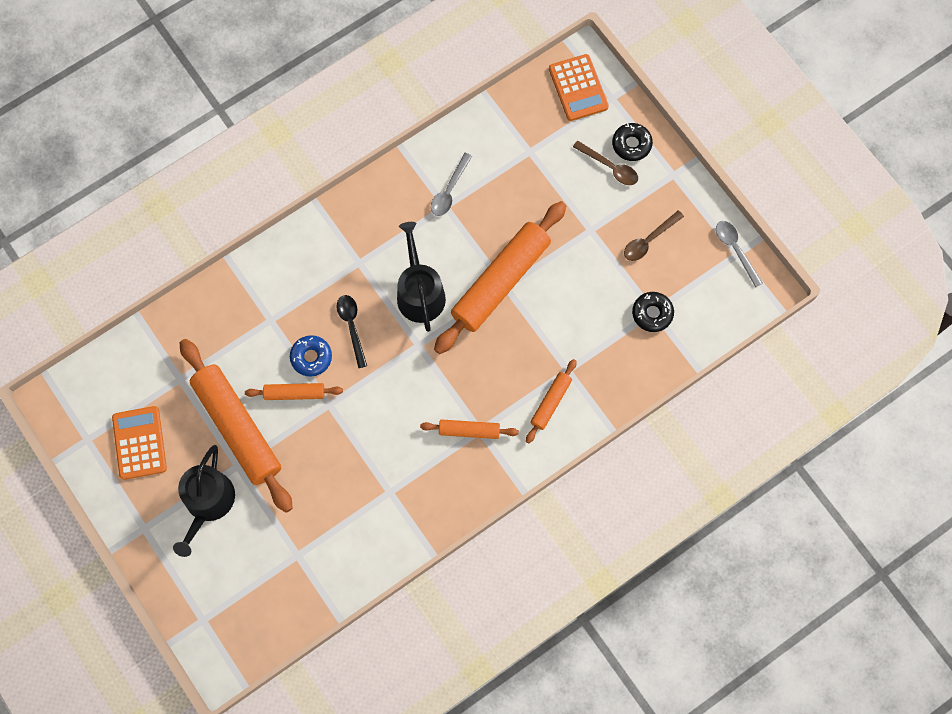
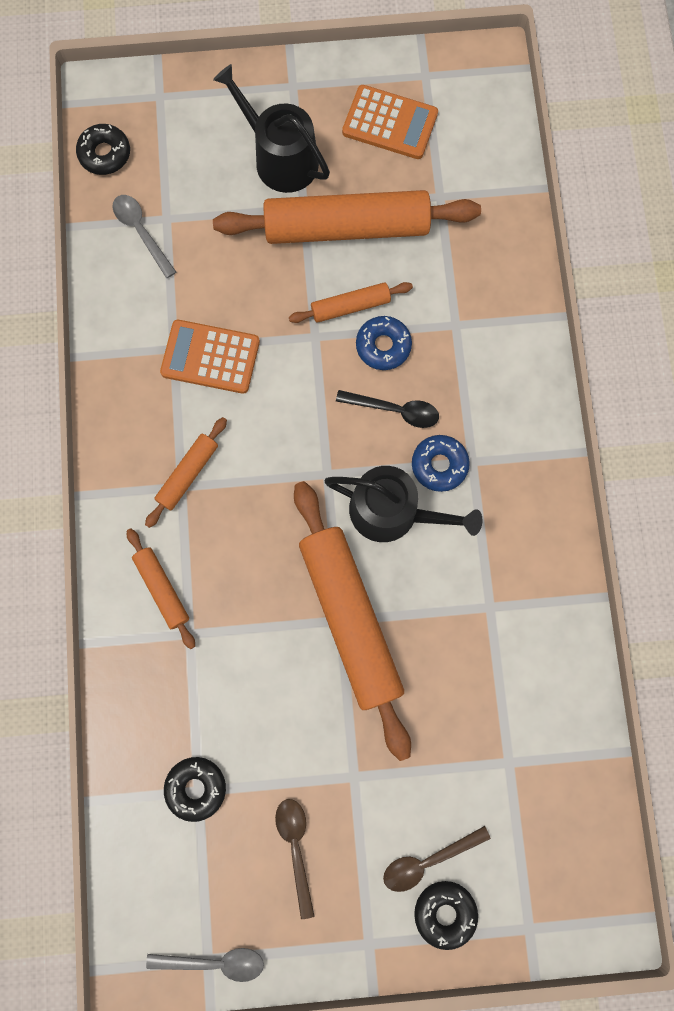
camera: 120 degrees right, 5 degrees up
(271, 630) = (105, 154): none -> black donut
(294, 393) = (350, 306): orange rolling pin -> orange rolling pin turned 45 degrees clockwise
(373, 281) = (439, 465): none -> blue donut
(449, 190) = (509, 624): grey spoon -> grey spoon (141, 232)
(578, 88) = (569, 889): orange calculator -> orange calculator (210, 357)

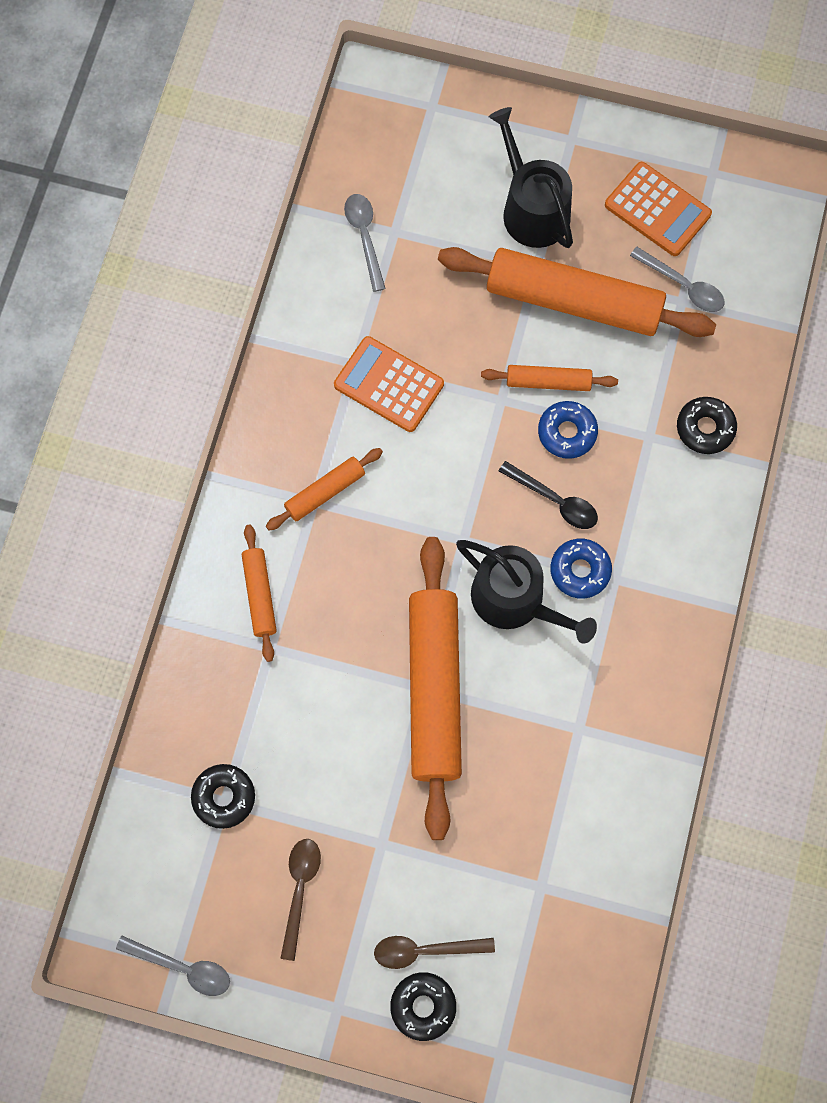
camera: 20 degrees right, 5 degrees down
(105, 154) = (356, 147): black donut -> black donut (705, 428)
(436, 182) = (683, 286): none -> grey spoon

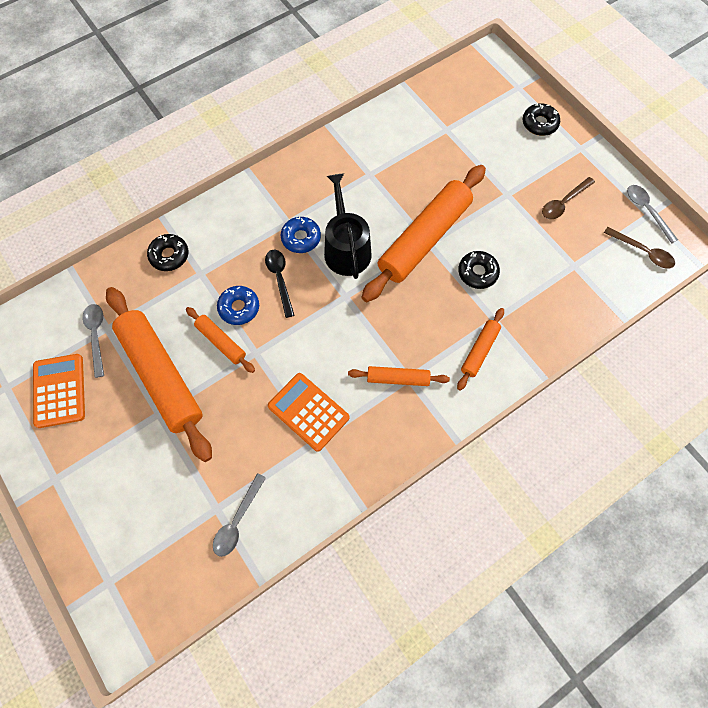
camera: 140 degrees left, 5 degrees down
(224, 797) = (573, 267): black donut -> black donut (477, 273)
(389, 384) = (308, 412): orange calculator -> orange calculator turned 150 degrees clockwise
(425, 950) = (521, 142): brown spoon -> brown spoon (642, 252)
(531, 209) = (124, 452): black watering can -> none

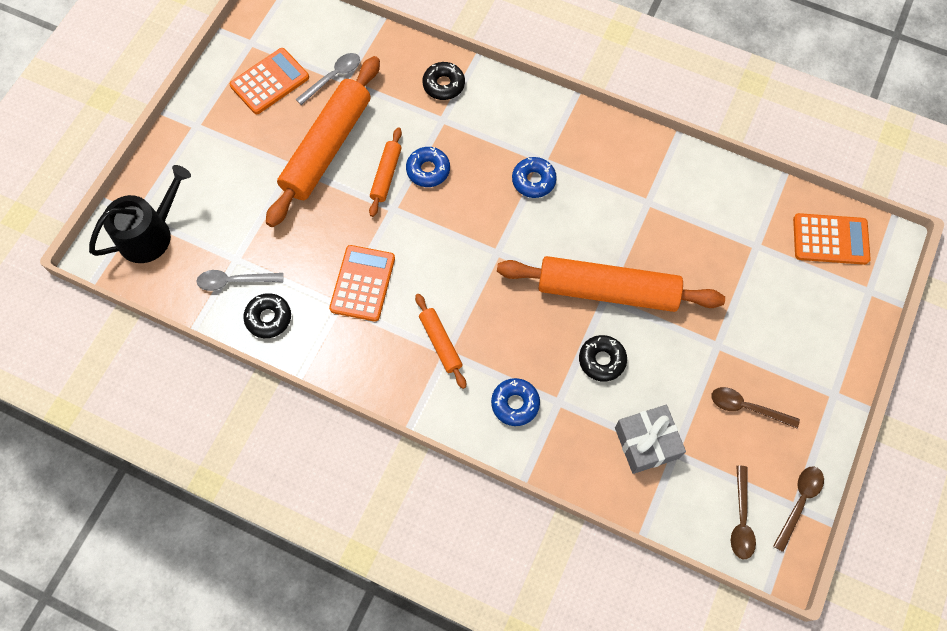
camera: 60 degrees right, 0 degrees up
(280, 279) = (478, 187): black spoon -> none
(346, 248) = (548, 226): black watering can -> black watering can (150, 234)
(468, 86) = (830, 239): none -> orange calculator
(479, 351) = (515, 404): orange rolling pin -> blue donut
(539, 123) = (835, 336): black donut -> black donut (268, 318)
(557, 279) = (646, 442): none -> grey gift
(647, 211) = (799, 502): grey spoon -> brown spoon

